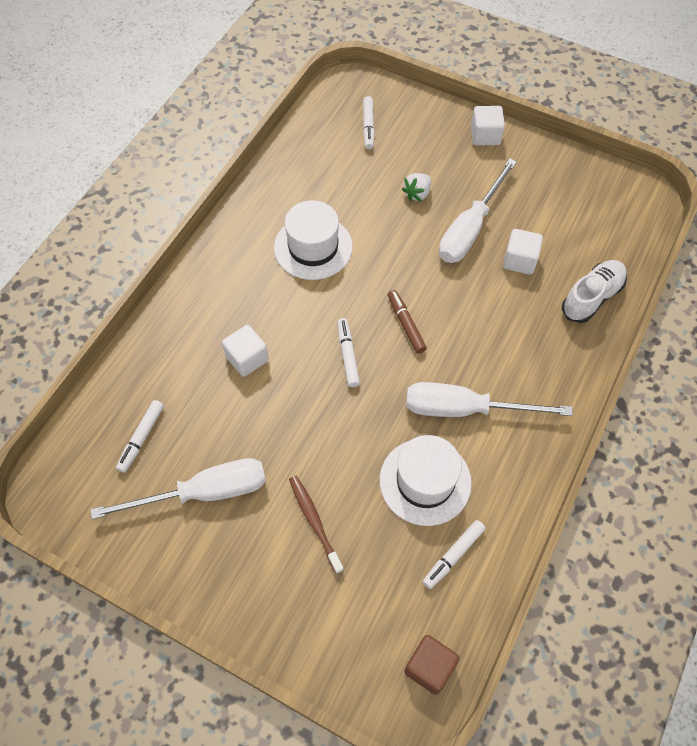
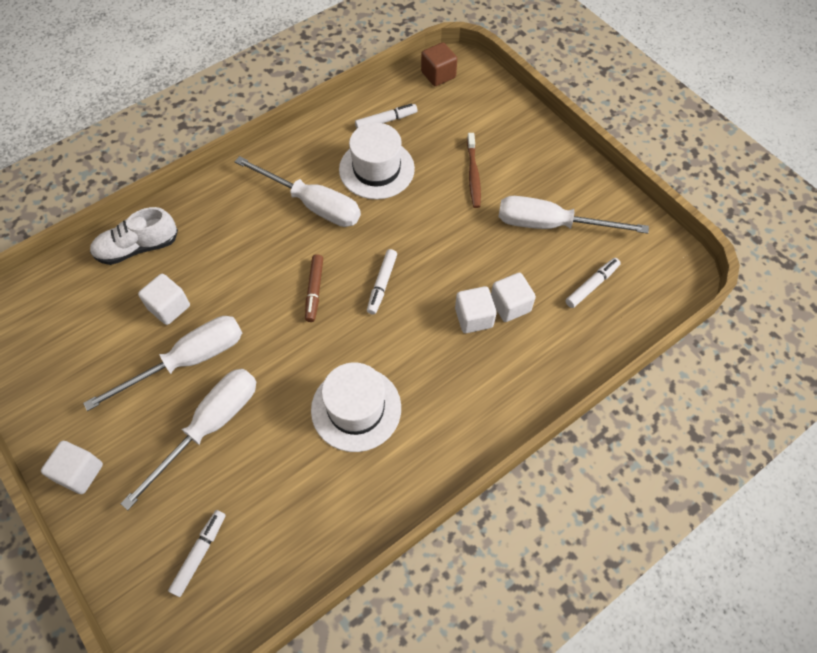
camera: 155 degrees left, 0 degrees up
(217, 384) = (510, 305): none -> white cube
(417, 194) = (210, 427): white strawberry -> white screwdriver

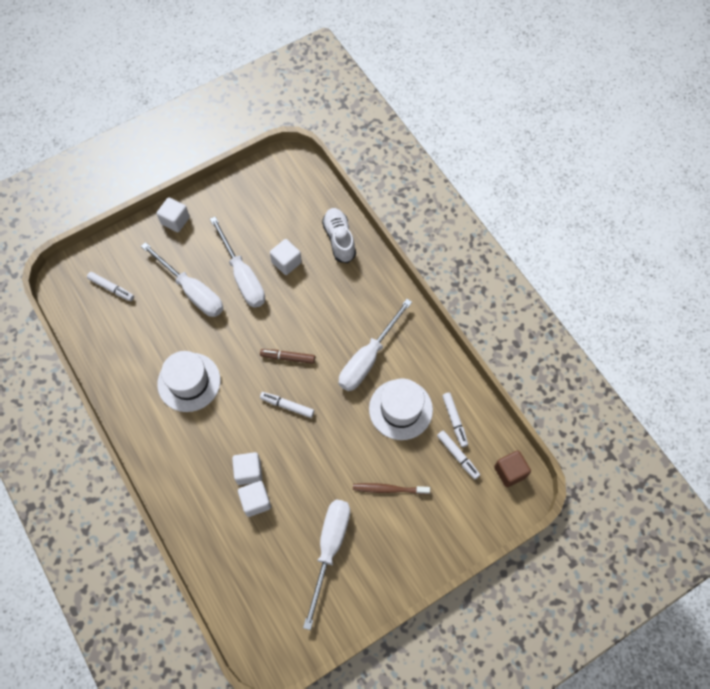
camera: 95 degrees right, 5 degrees up
(592, 285) = (265, 572): white marker -> white marker (457, 456)

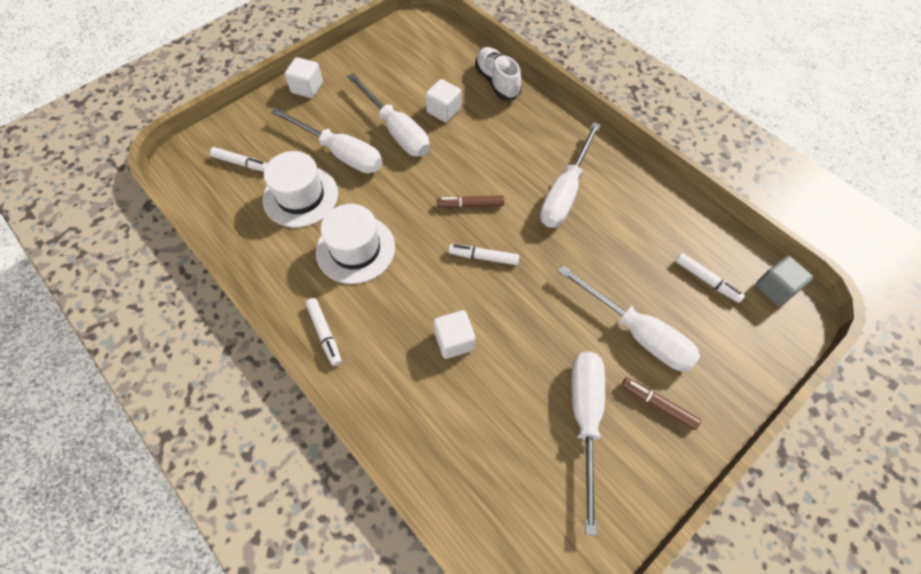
camera: 10 degrees left, 5 degrees down
(256, 501) = (472, 376): white cube -> none
(386, 547) = (658, 404): none -> brown marker
(388, 489) = (637, 332): brown toothbrush -> white screwdriver
(400, 409) = (621, 240): white hat -> white hat (300, 196)
(454, 421) = (688, 243): white marker -> white marker (325, 333)
(510, 472) = (775, 288): brown cube -> grey cube

